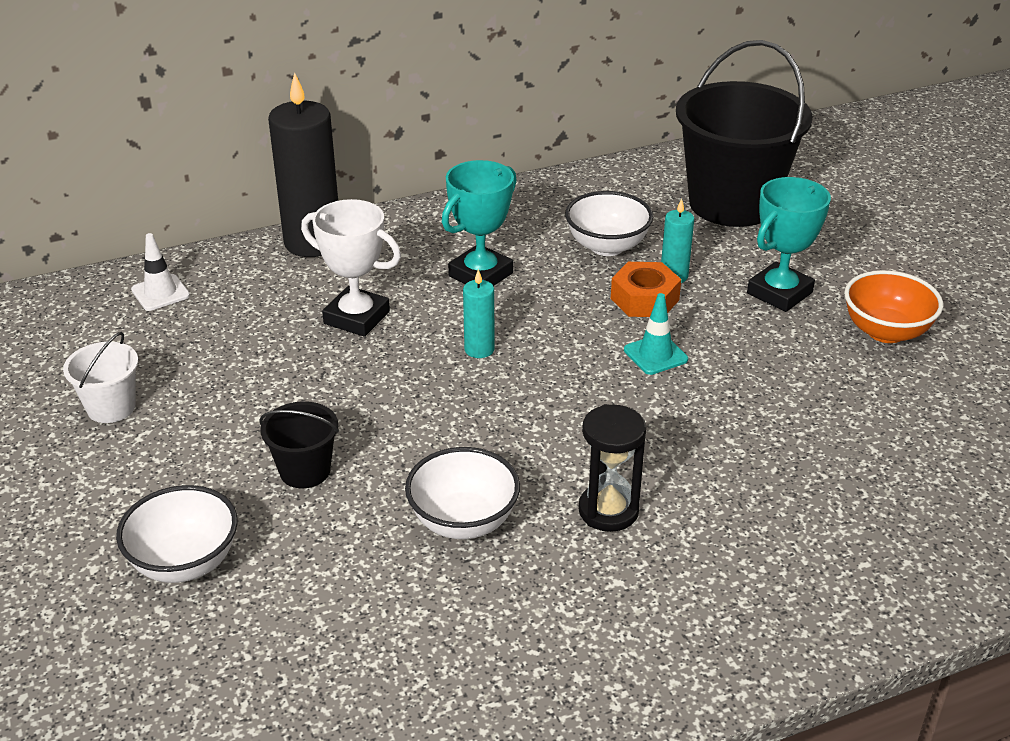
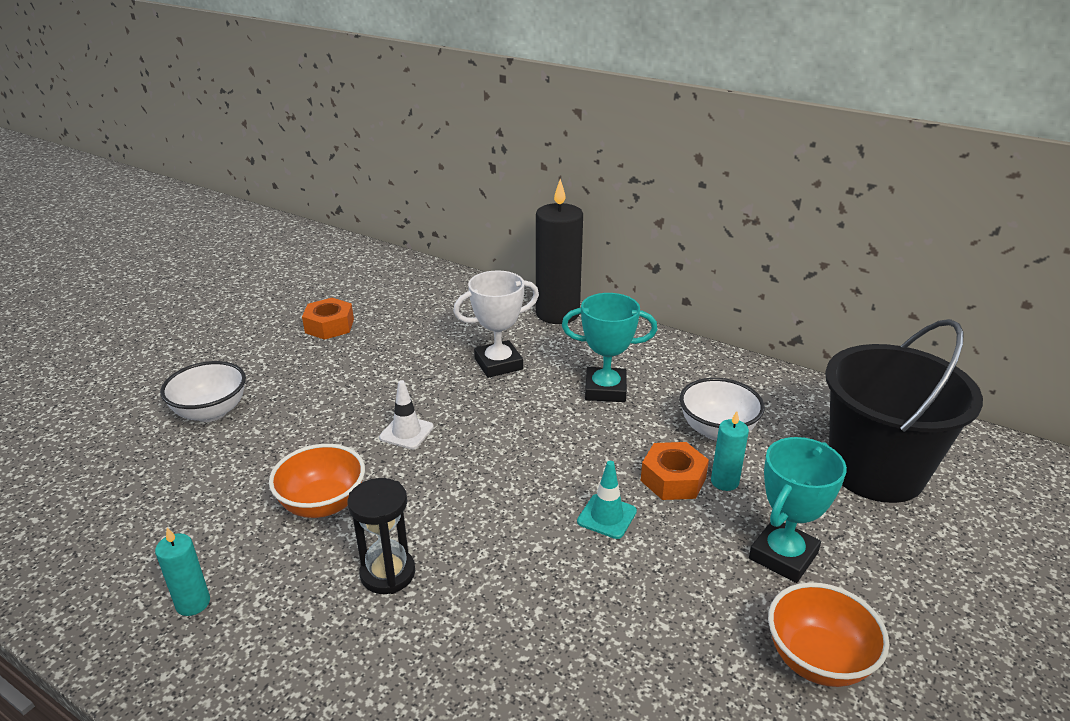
camera: 55 degrees right, 5 degrees down
(111, 407) = (329, 326): white bucket -> orange nut
(160, 293) = (447, 291): white traffic cone -> white traffic cone (406, 432)
(305, 471) = (325, 415): black bucket -> none
(356, 317) = (498, 364): white trophy -> white trophy turned 75 degrees clockwise
(463, 521) = (323, 504): white bowl -> orange bowl
(479, 349) = (518, 427): turquoise candle -> turquoise candle (193, 603)
(779, 293) = (783, 556): turquoise trophy -> turquoise trophy turned 60 degrees counterclockwise

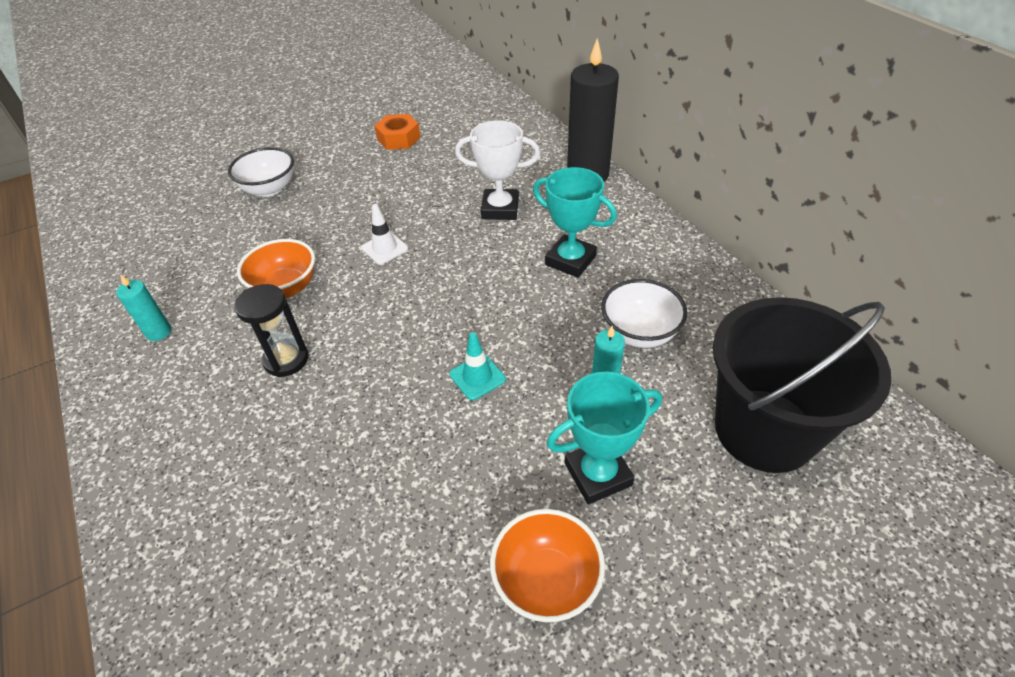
camera: 30 degrees right, 15 degrees up
(673, 479) = (560, 365): orange nut -> none

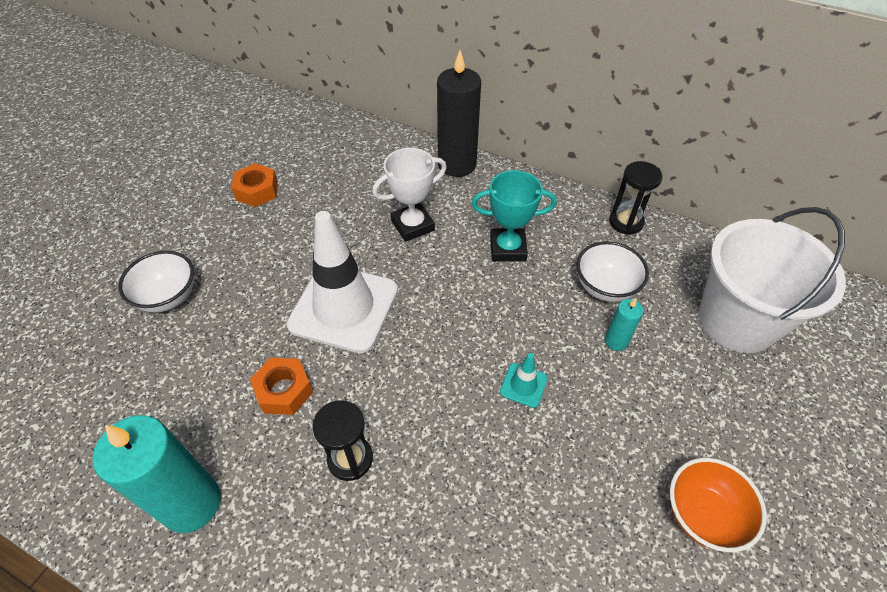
camera: 35 degrees left, 5 degrees up
(159, 332) = (191, 503): turquoise candle -> turquoise candle, size x2.12
(286, 288) = (284, 391): orange bowl -> orange nut
(385, 248) = (344, 307): white traffic cone -> white traffic cone, size x2.44
(598, 474) = (669, 414): turquoise trophy -> none
(719, 285) = (626, 222): none -> black hourglass
(764, 430) = (737, 321): black bucket -> white bucket

